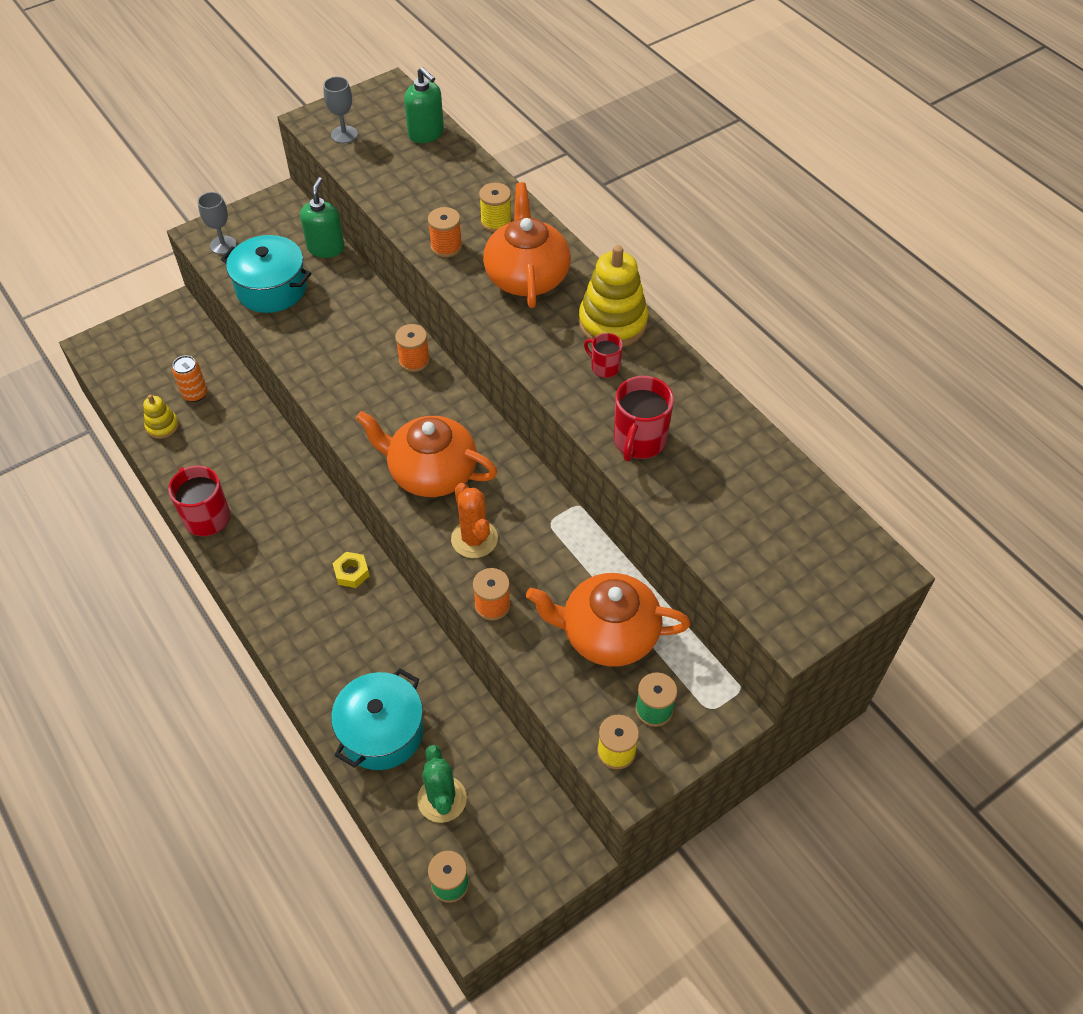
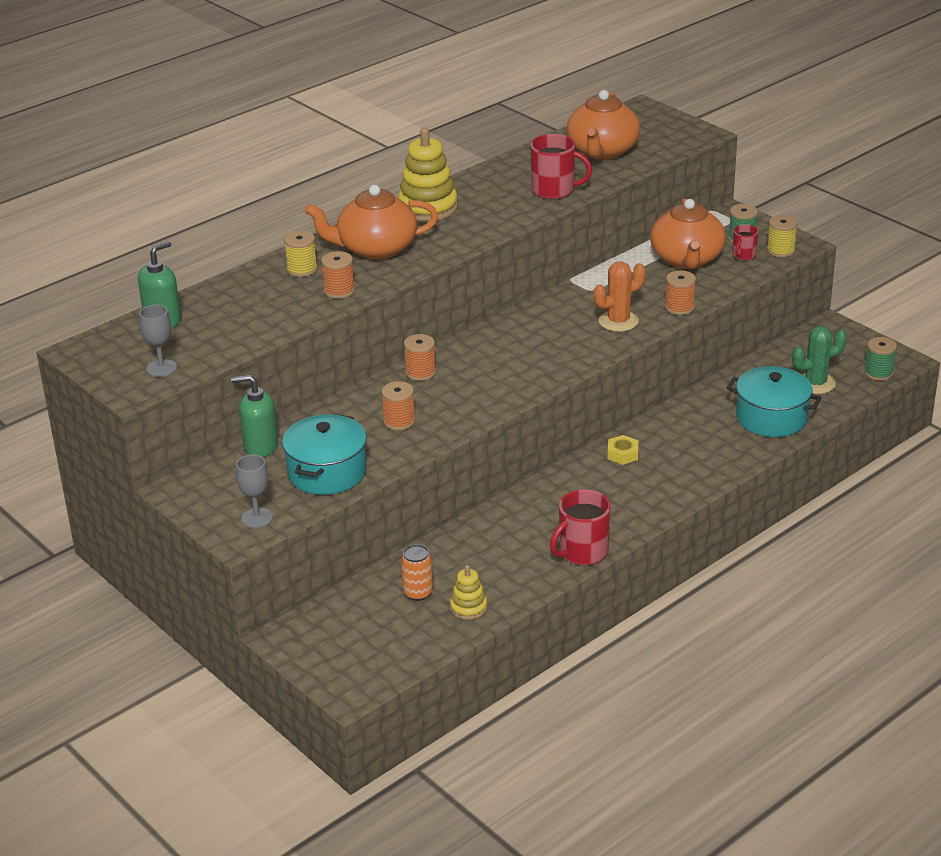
camera: 95 degrees left, 20 degrees down
(334, 340) = (399, 421): none -> orange spool
(431, 472) = (554, 349): orange teapot -> orange teapot (602, 151)
(604, 367) = (479, 208): red mug -> red mug (743, 255)

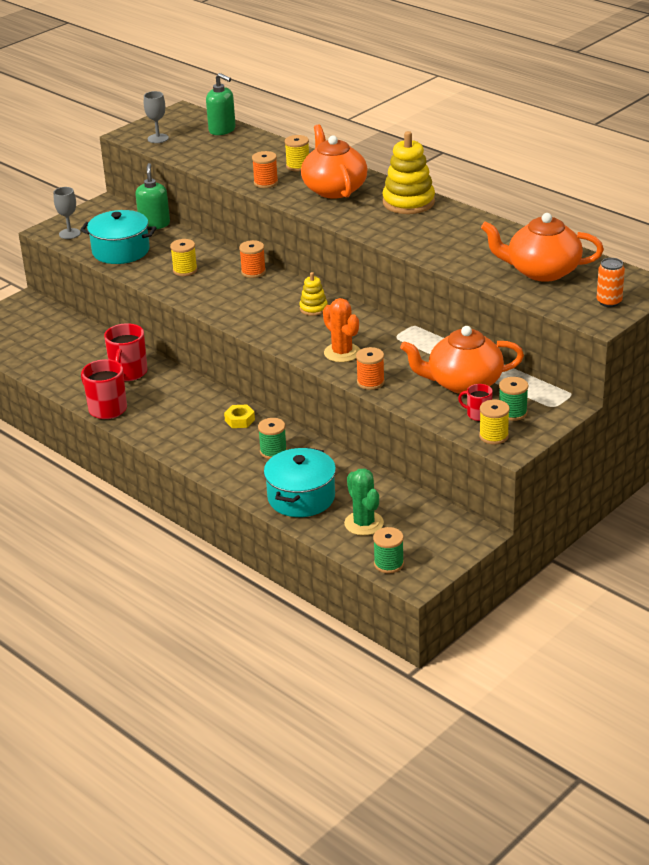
camera: 85 degrees right, 0 degrees up
(399, 421) = (185, 270): orange spool -> yellow spool
(418, 593) = (65, 344): orange can -> orange can (609, 302)
(468, 607) = (46, 366): yellow stacking toy -> yellow stacking toy (313, 308)
(554, 190) = (453, 253): red mug -> red mug (128, 373)
(687, 433) = (273, 451): none -> green spool

